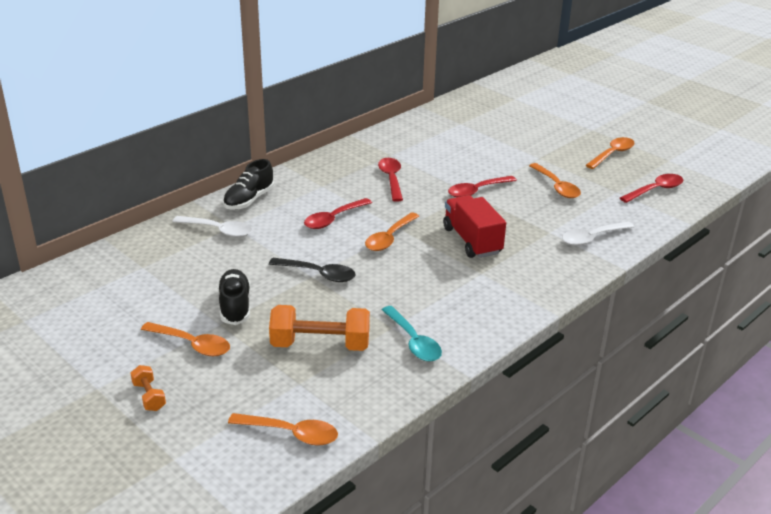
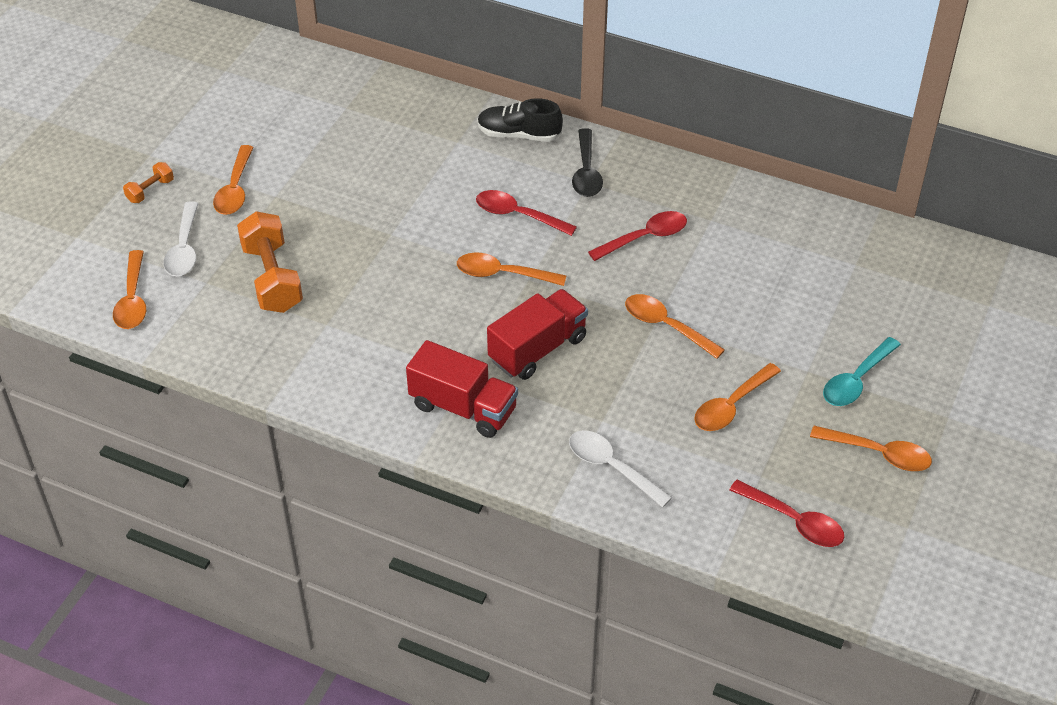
camera: 70 degrees right, 15 degrees up
(218, 230) = (442, 134): white spoon -> white spoon (184, 249)
(235, 306) = (309, 196): black shoe -> none
(318, 274) = (397, 238): black spoon -> black spoon (586, 172)
(413, 341) = (308, 348): turquoise spoon -> turquoise spoon (856, 380)
(477, 191) = (666, 326): red spoon -> orange spoon
(513, 282) = (463, 407): none -> red truck

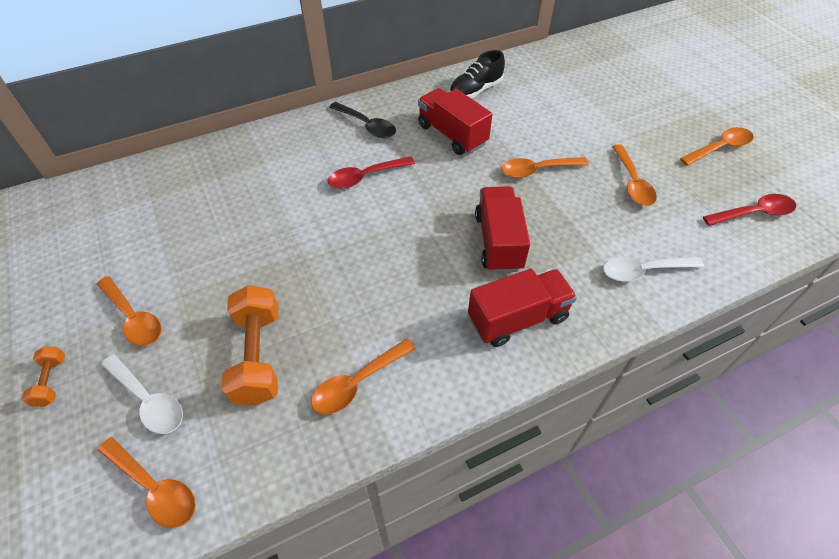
camera: 50 degrees left, 5 degrees up
(272, 278) = (258, 356): orange dumbbell -> orange dumbbell turned 60 degrees clockwise
(502, 274) = (410, 217): orange spoon -> orange spoon (357, 383)
(519, 134) = (296, 134): black shoe -> black shoe (475, 90)
(645, 237) = (452, 135): red spoon -> red truck
(856, 380) = (653, 123): turquoise spoon -> none

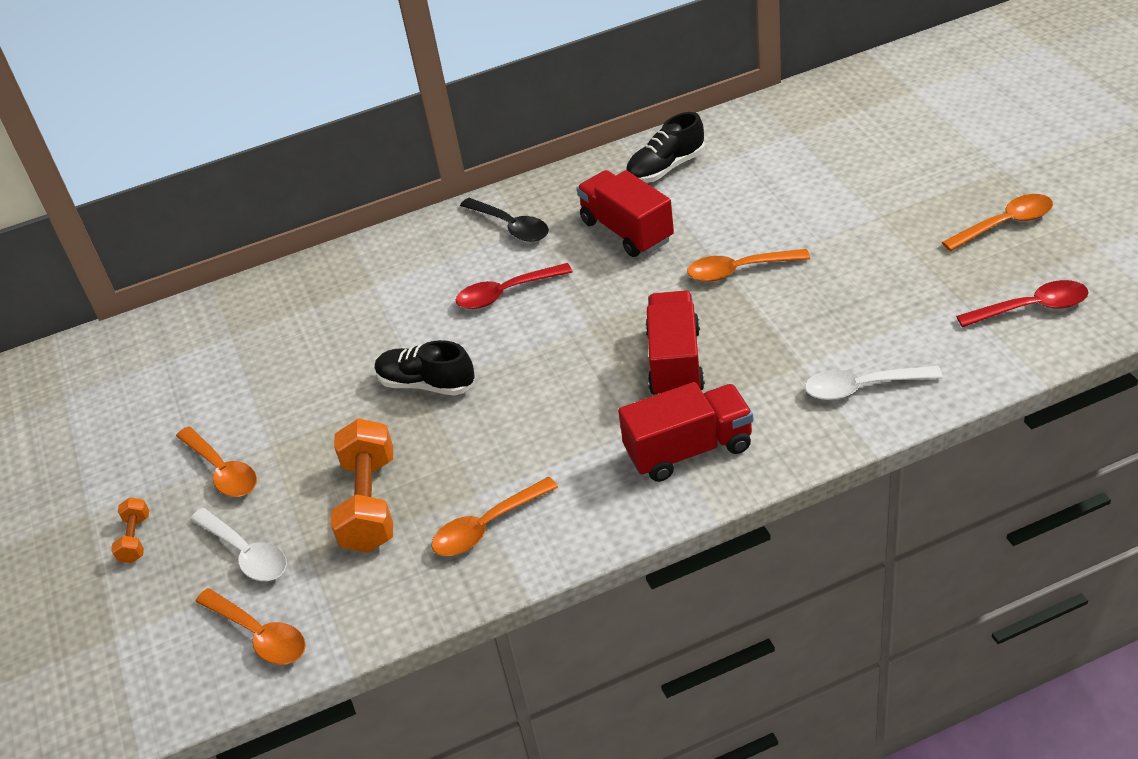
camera: 10 degrees right, 10 degrees down
(305, 248) = (426, 384): none -> black shoe
(632, 183) = (869, 279): orange spoon -> none

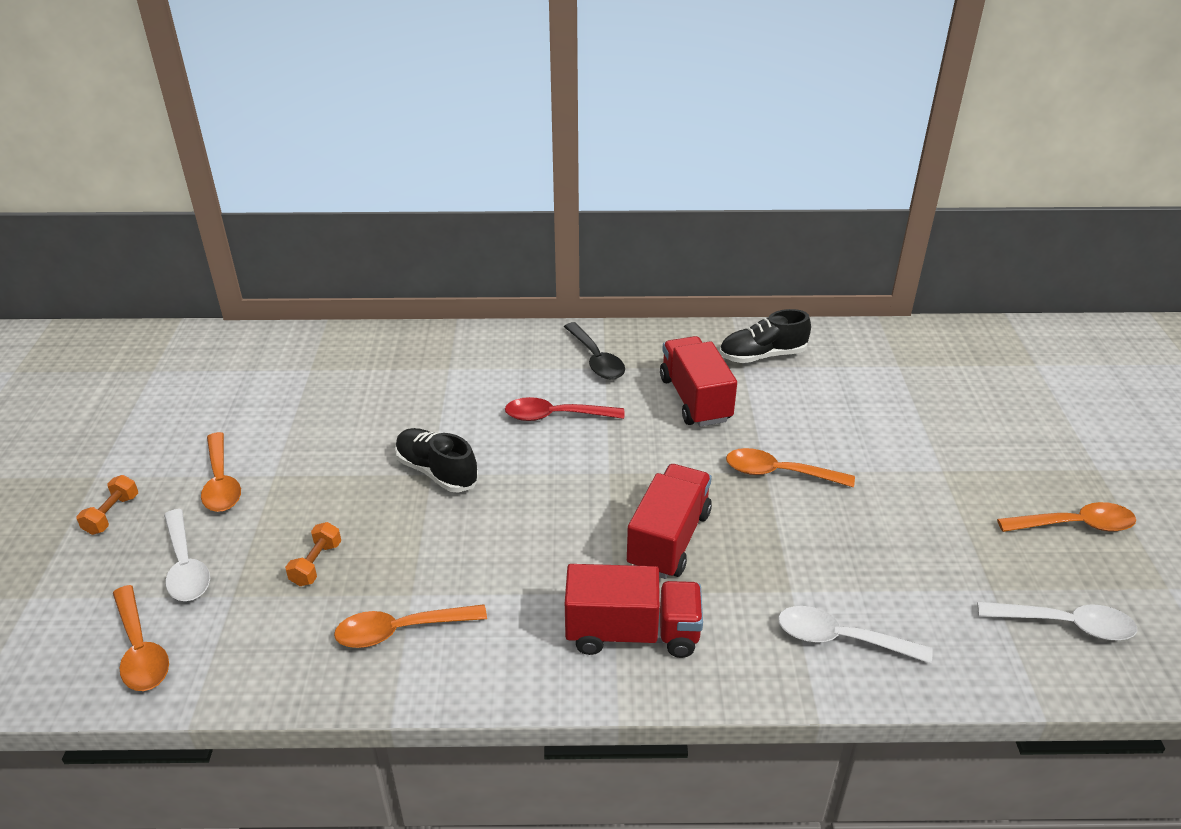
camera: 15 degrees right, 5 degrees down
(370, 504) = (316, 564): orange dumbbell -> orange dumbbell, size x0.49
(1031, 308) = (1065, 625): red spoon -> white spoon

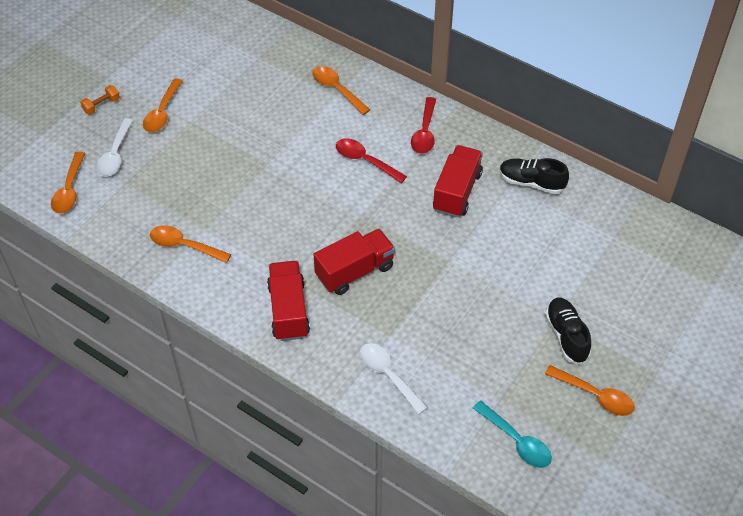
camera: 35 degrees right, 15 degrees up
(316, 564) = (173, 187): orange dumbbell -> none
(436, 472) = (271, 163): black shoe -> black shoe (566, 336)
(596, 359) = (424, 132): black spoon -> red spoon
(632, 633) = (288, 310): red truck -> red truck turned 135 degrees counterclockwise
(779, 473) = (456, 266): orange spoon -> orange spoon (337, 89)
(1065, 625) = (516, 441): white spoon -> turquoise spoon

